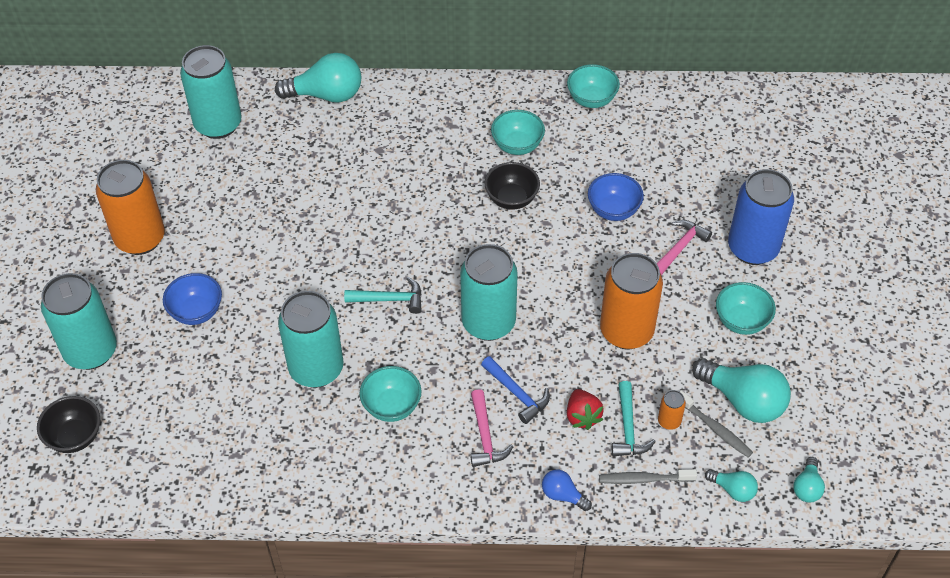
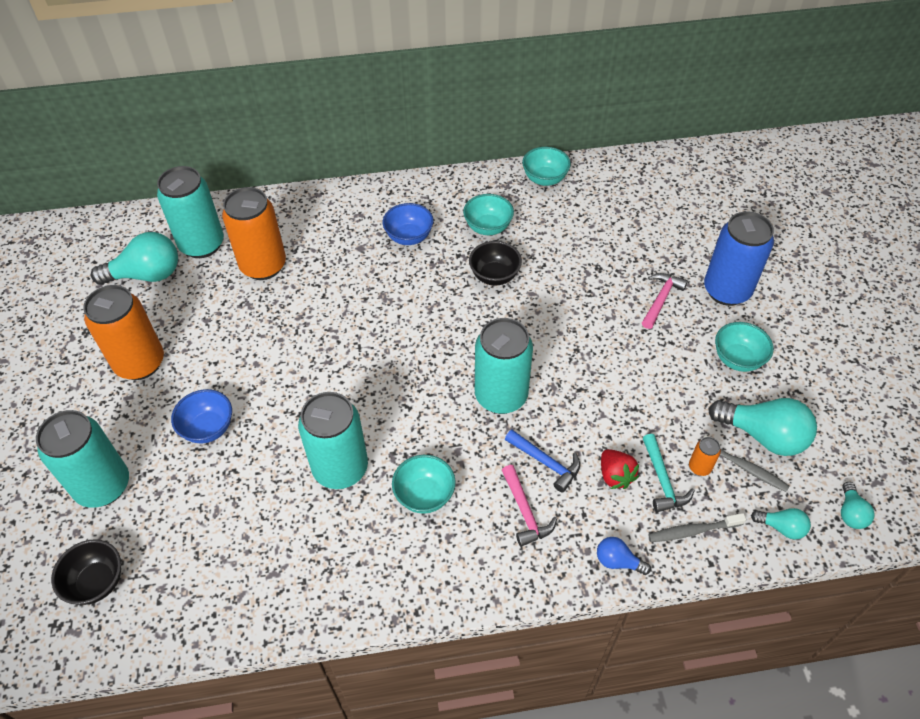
camera: 10 degrees left, 0 degrees up
(326, 95) = (301, 205): turquoise light bulb -> turquoise light bulb (146, 275)
(389, 299) = (399, 387): turquoise hammer -> none
(613, 210) = (591, 273): blue bowl -> blue bowl (409, 237)
(626, 331) = (634, 385): orange can -> orange can (263, 266)

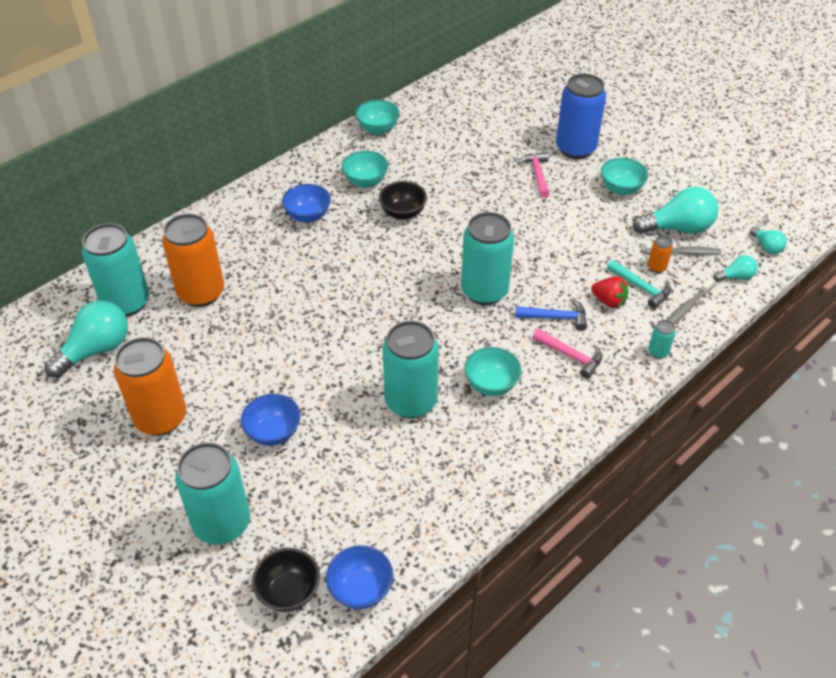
camera: 35 degrees left, 5 degrees down
(149, 620) = (360, 589): none -> blue bowl
(618, 561) = (658, 352): blue light bulb -> turquoise can

